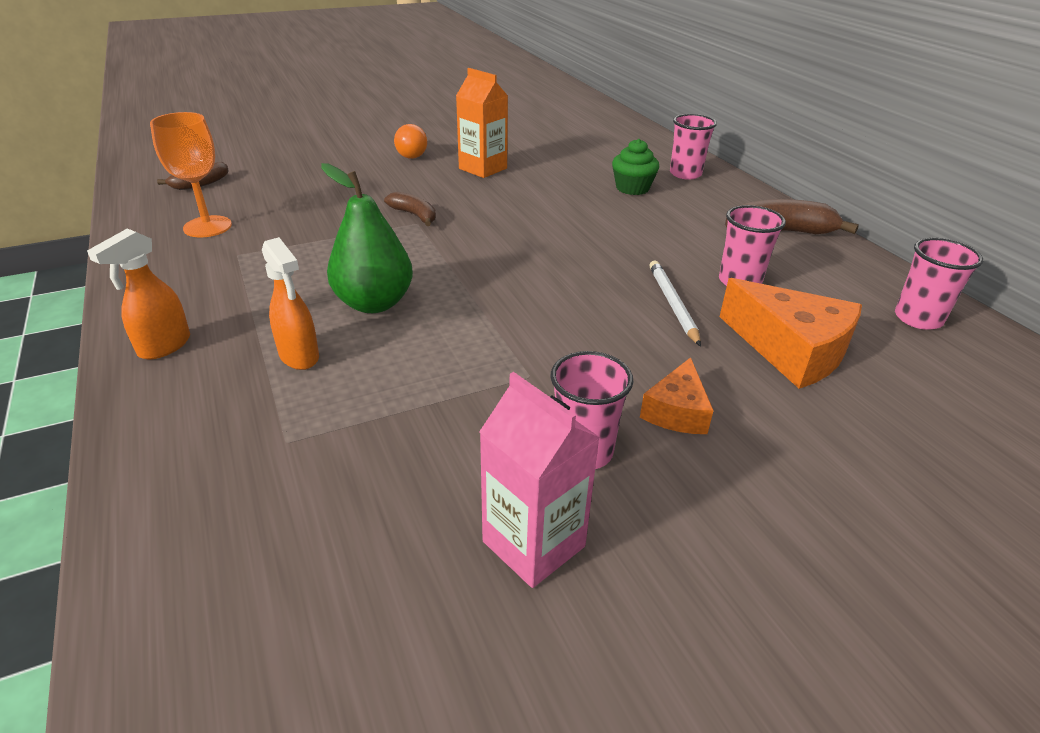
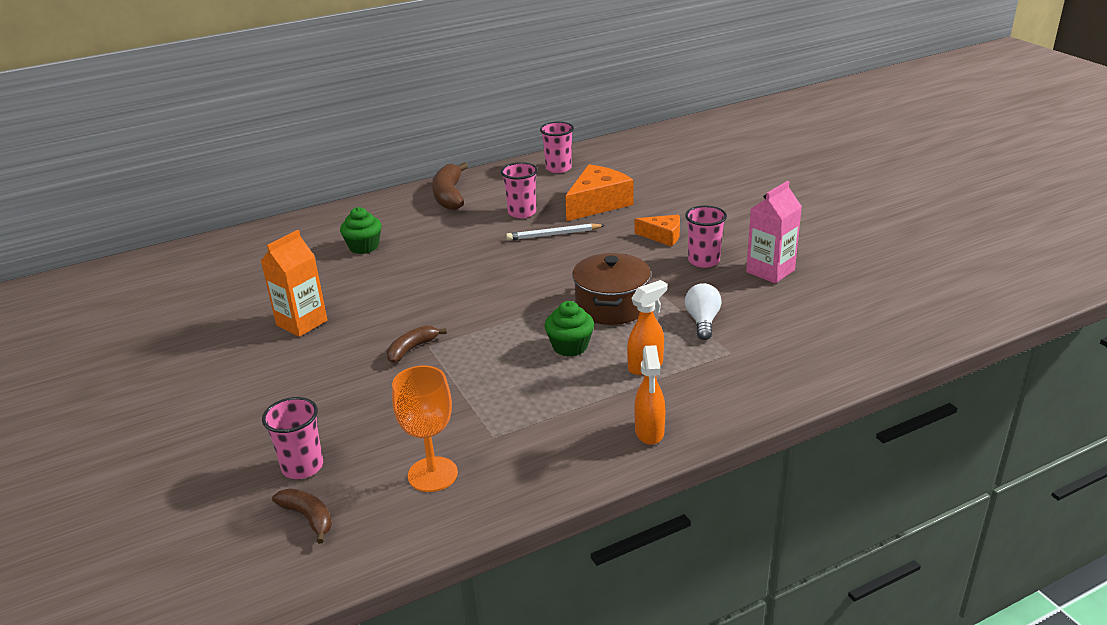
camera: 90 degrees left, 5 degrees down
(164, 347) = (649, 432): orange spray bottle -> orange spray bottle turned 60 degrees clockwise
(374, 303) = (570, 346): green pear -> green cupcake
(385, 423) = (702, 321): none -> white light bulb
(411, 154) = (246, 372): orange light bulb -> none
(458, 340) = (611, 306): none -> brown pot
(685, 174) = (336, 224): pink cup -> pink cup (302, 467)

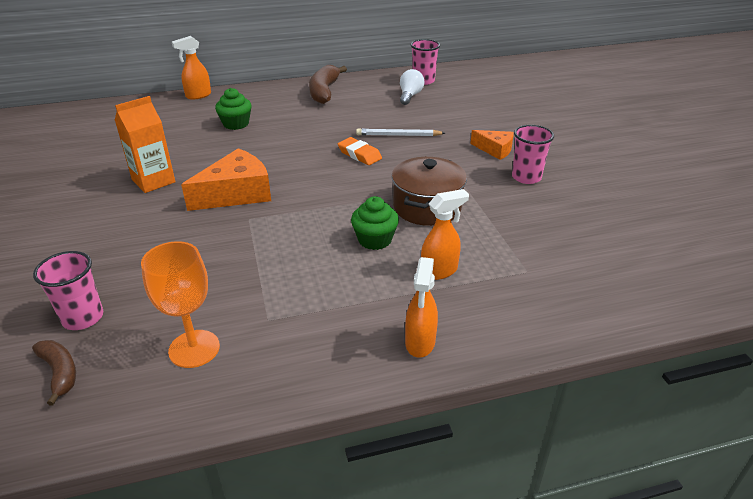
camera: 10 degrees right, 5 degrees up
(301, 220) = (198, 96): none -> orange spray bottle
(412, 349) = (233, 219): brown banana -> none
(519, 262) = (359, 154): none -> orange eraser
(522, 212) = (378, 113): pink cup -> none
(597, 203) = (446, 114): orange cheese -> orange cheese (236, 193)
(702, 321) = (508, 235): white light bulb -> white light bulb (410, 96)
(770, 271) = (587, 196): pink carton -> none

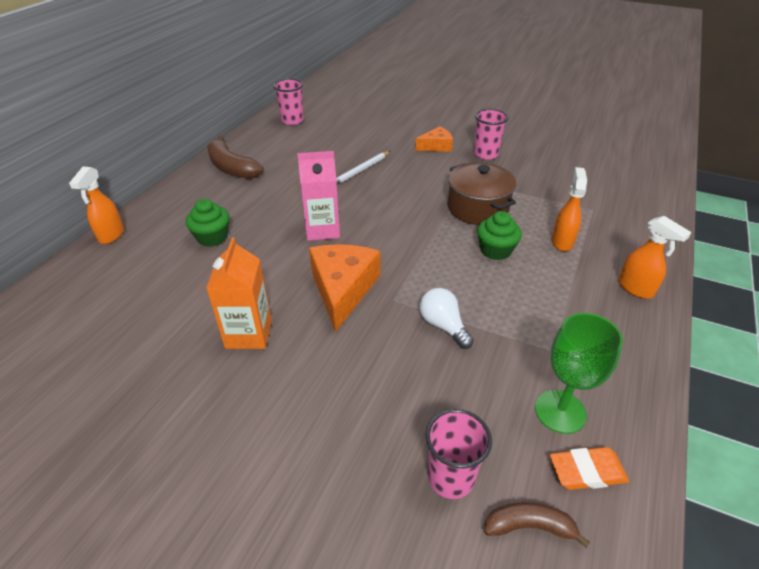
camera: 50 degrees left, 5 degrees up
(194, 349) = (560, 411): orange goblet -> green goblet
(297, 155) = (322, 229): none -> pink carton
(359, 154) = (365, 200): orange eraser -> orange eraser (587, 471)
(410, 96) = (307, 137): white light bulb -> white light bulb (443, 326)

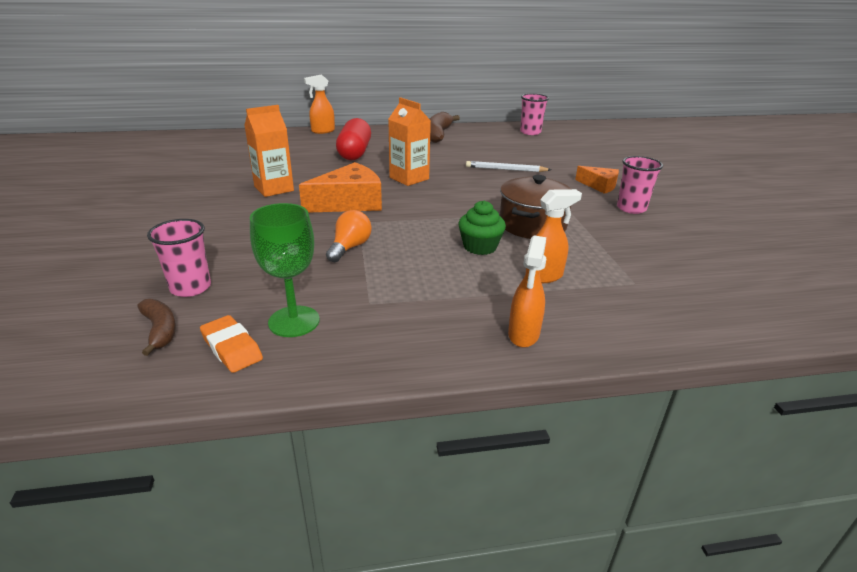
camera: 55 degrees right, 10 degrees down
(212, 237) = (354, 152): green cupcake -> red capsule
(322, 229) = (409, 178): pink carton -> orange carton
(443, 326) = (349, 247): white light bulb -> orange light bulb

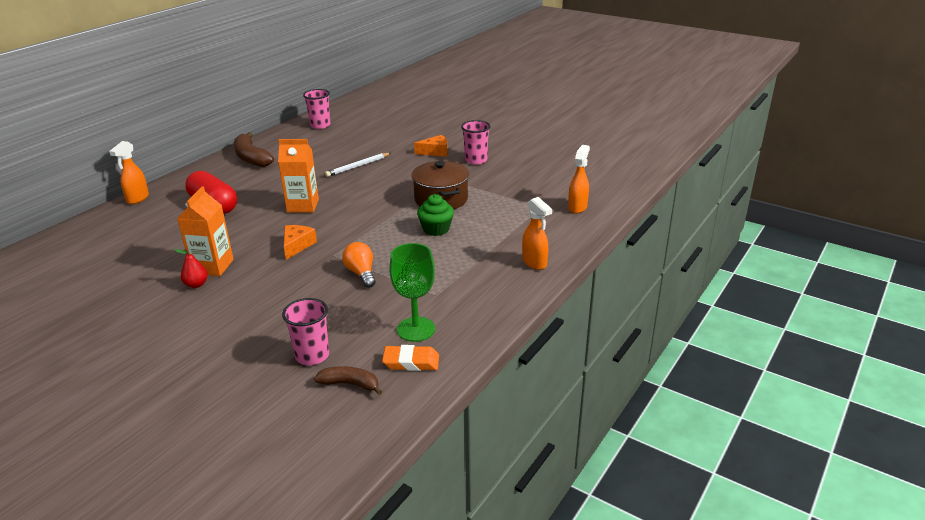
camera: 45 degrees left, 0 degrees up
(242, 195) = (196, 284): none -> red pear
(349, 203) = (297, 245): orange cheese -> orange cheese, size x0.57
(544, 276) = (496, 227): orange spray bottle -> orange spray bottle (577, 207)

